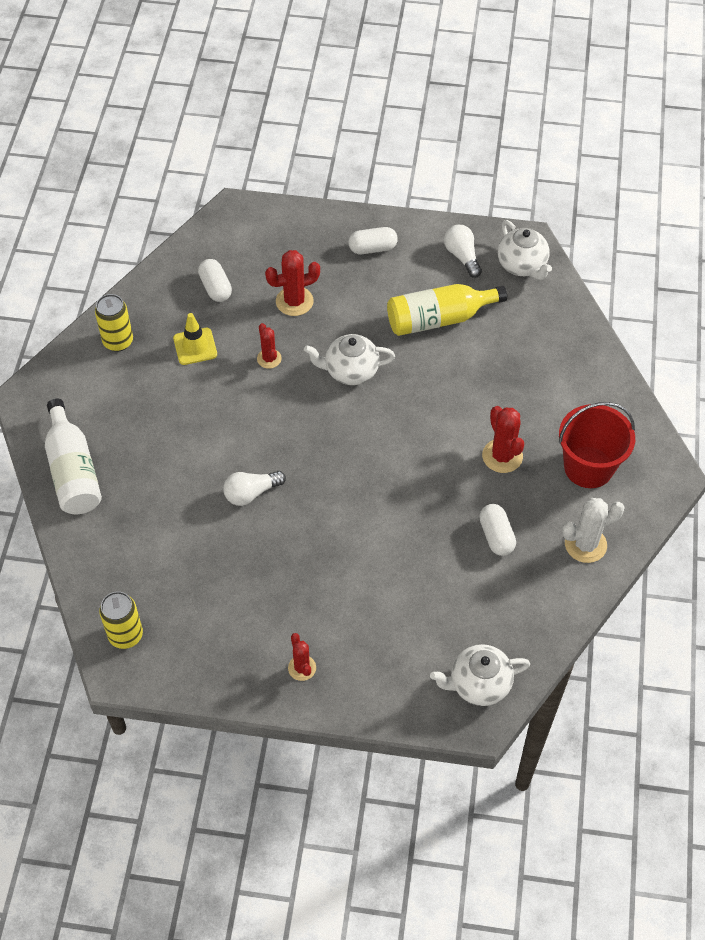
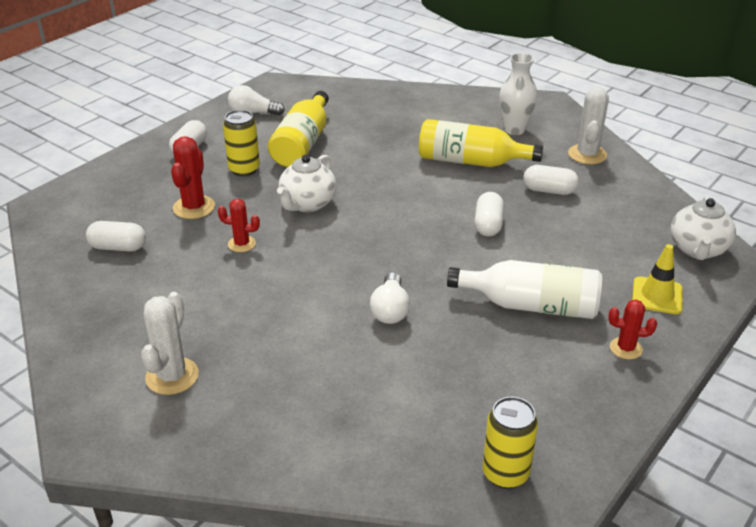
camera: 60 degrees left, 20 degrees down
(73, 471) = (237, 439): white bottle -> white bottle (531, 305)
(106, 403) = (172, 376): none -> white cactus
(118, 341) = (100, 338): yellow can -> yellow can (244, 169)
(195, 346) = (173, 285): yellow traffic cone -> yellow traffic cone (657, 296)
(408, 511) = (488, 225): none -> white capsule
(502, 456) = (471, 161): red cactus -> yellow bottle
(522, 265) = (294, 93): white teapot -> none
(588, 467) = (514, 129): red bucket -> white vase

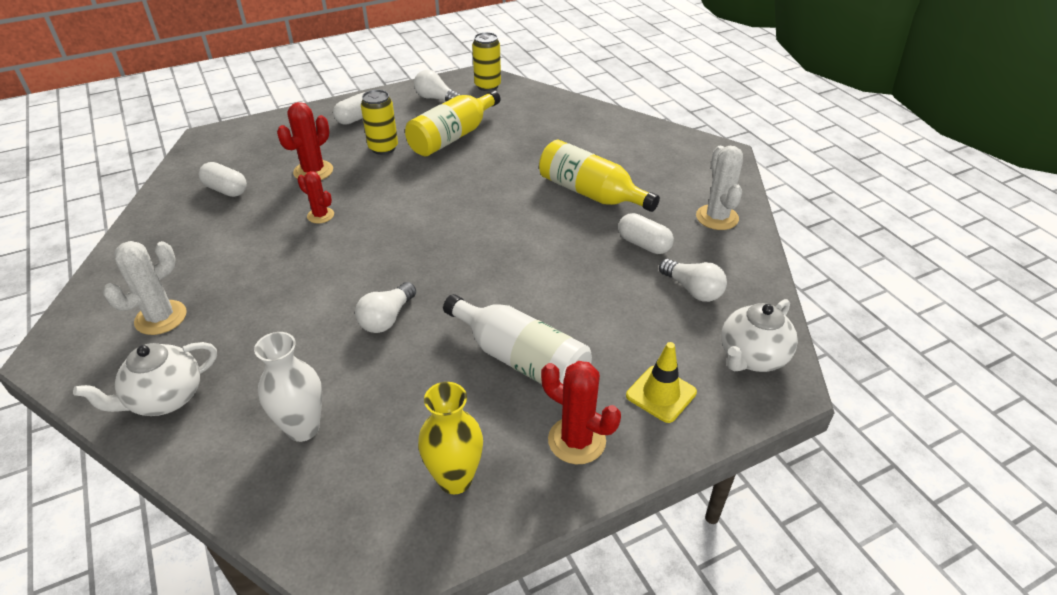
camera: 25 degrees right, 5 degrees up
(307, 204) = (406, 194): white teapot -> white teapot (165, 398)
(488, 225) = (551, 262): white capsule -> none
(505, 473) = (341, 527): yellow can -> yellow can (487, 86)
(514, 129) = (662, 172): white vase -> white vase (303, 428)
(561, 407) = (455, 479): none -> yellow vase
(587, 154) = (717, 217): white cactus -> white cactus turned 45 degrees counterclockwise
(615, 214) = (693, 290): none -> white light bulb
(625, 348) = (576, 440): red cactus -> red cactus, size x1.58

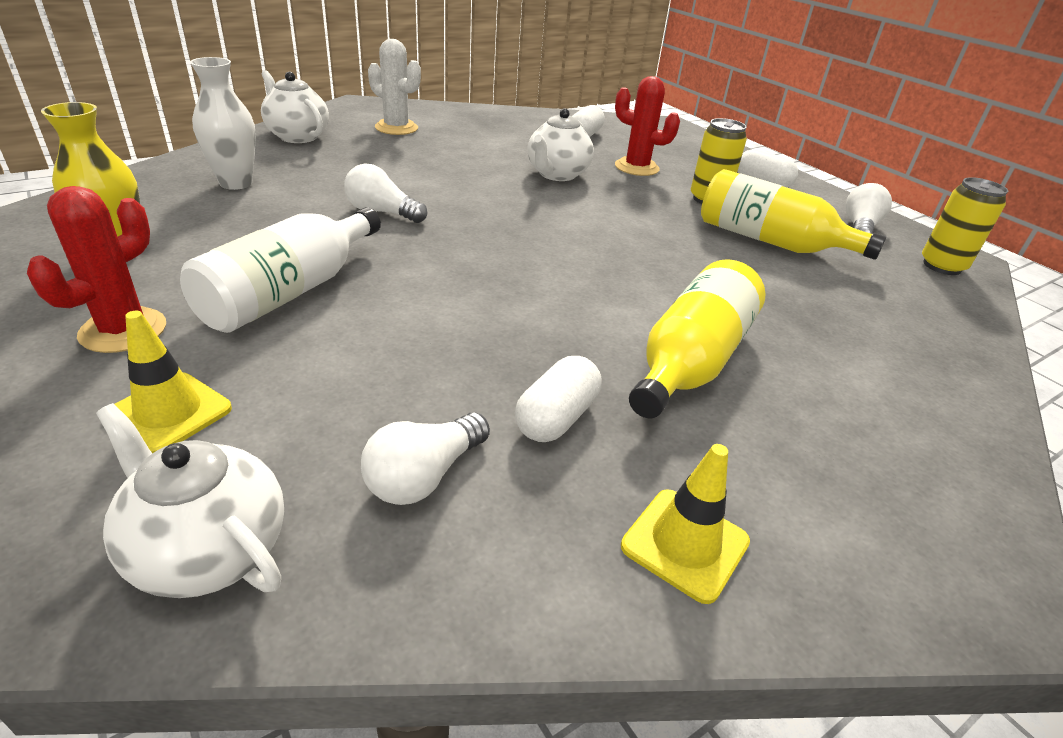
camera: 80 degrees right, 5 degrees down
(320, 215) = (557, 174): red cactus -> white teapot
(717, 217) = (685, 544): white cactus -> yellow traffic cone

